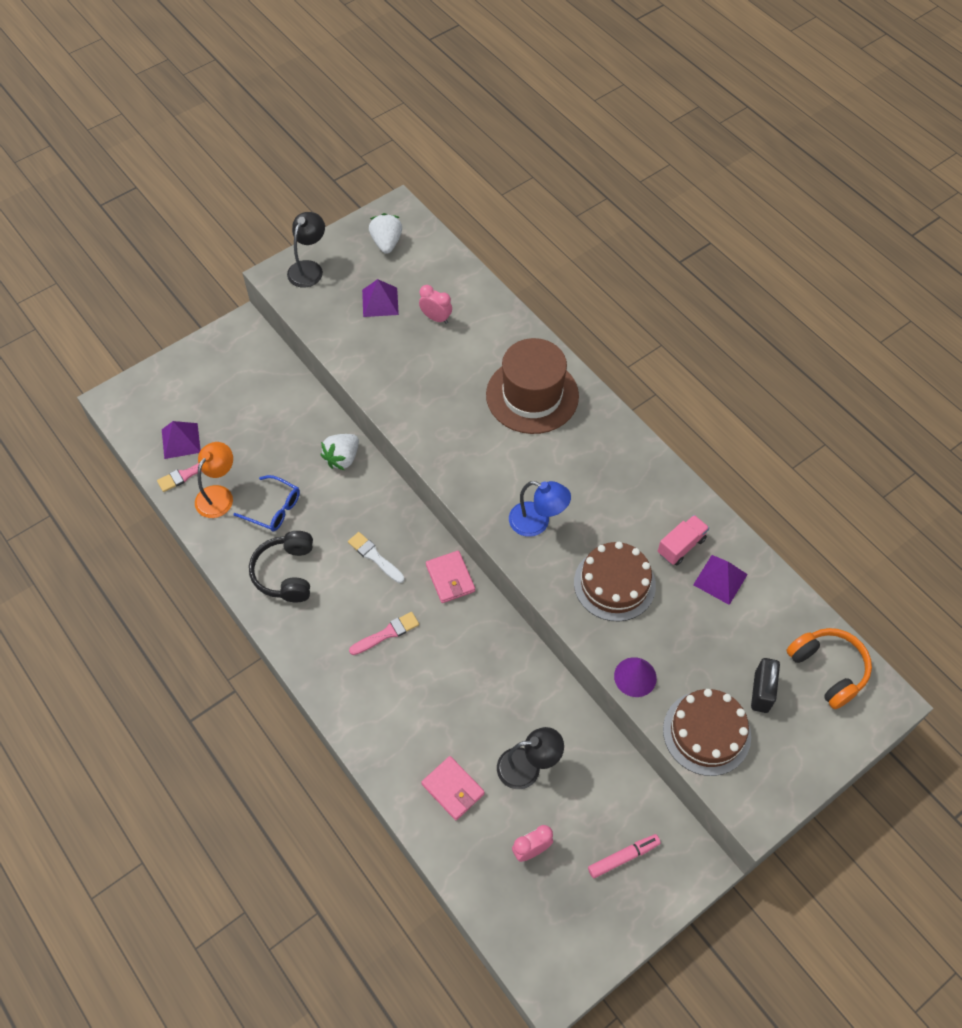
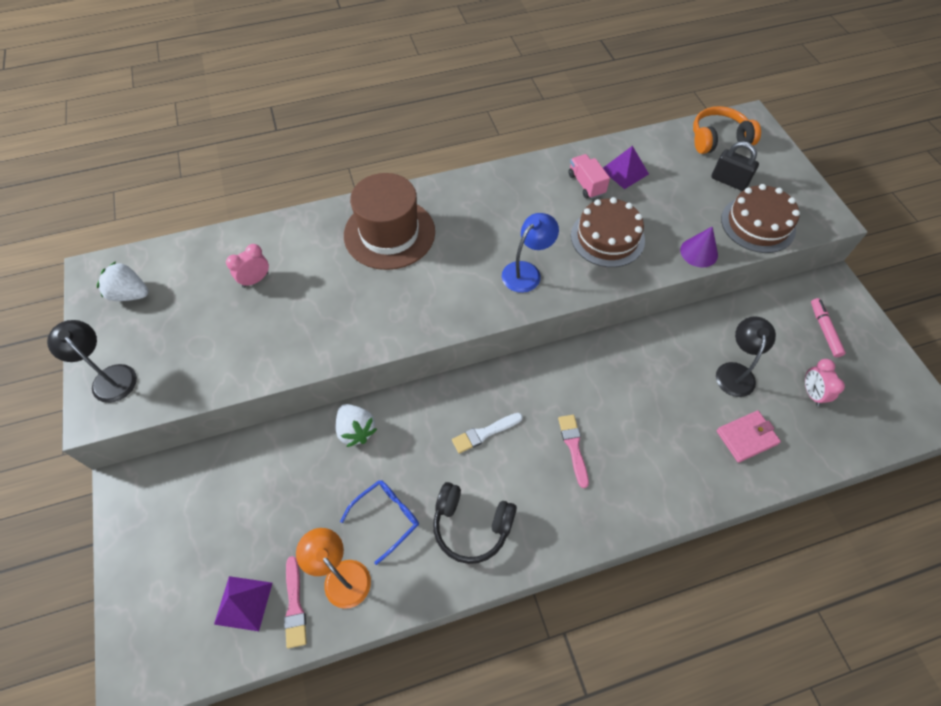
camera: 70 degrees left, 0 degrees up
(380, 302) = (203, 322): purple pyramid -> none
(450, 578) = (532, 374): pink wallet -> none

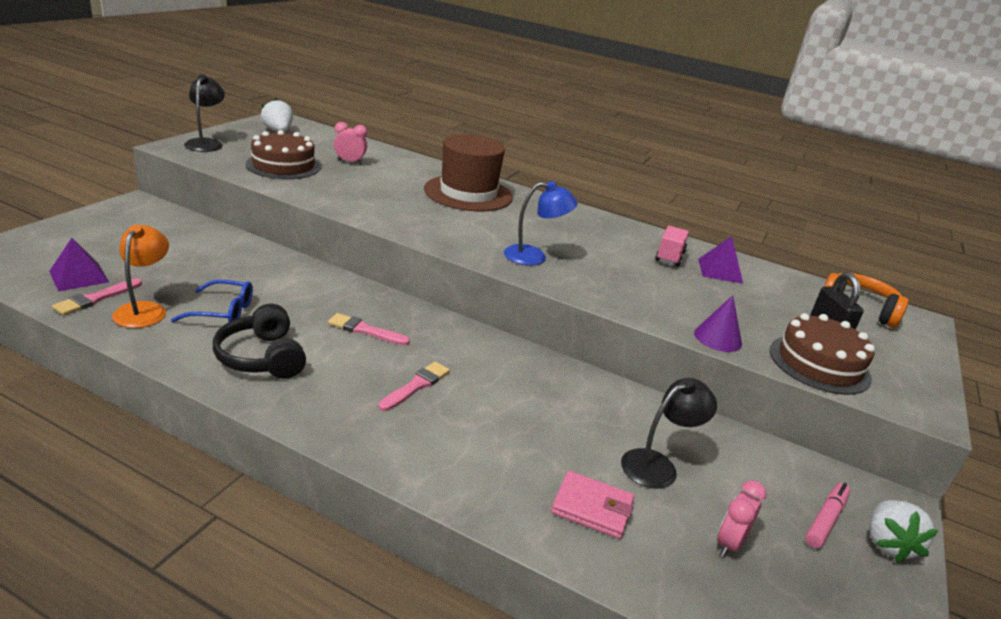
camera: 40 degrees right, 30 degrees down
(356, 430) = (289, 270): white strawberry -> white strawberry (887, 544)
(484, 433) = (365, 330): white brush -> pink brush
(607, 237) = (638, 284): brown cake -> brown cake (283, 165)

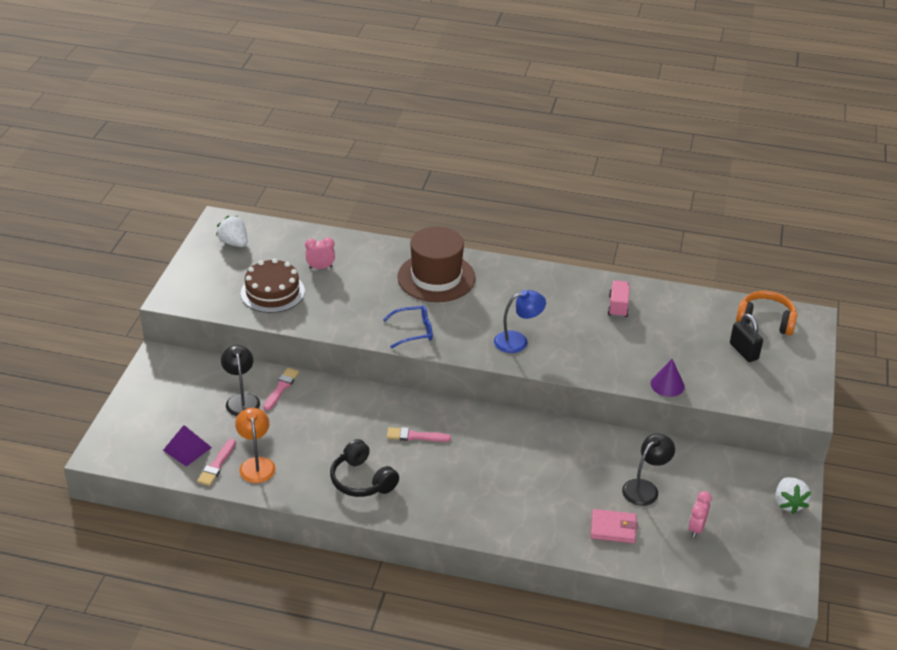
camera: 10 degrees left, 10 degrees up
(206, 143) = (191, 283): black lamp -> black lamp (242, 399)
(223, 311) = (309, 449): blue glasses -> blue glasses (414, 331)
(416, 385) = (473, 473): pink brush -> pink brush (281, 388)
(720, 271) = (659, 311): purple pyramid -> none
(819, 364) = (738, 388): brown cake -> none
(825, 520) = (751, 497): pink marker -> none

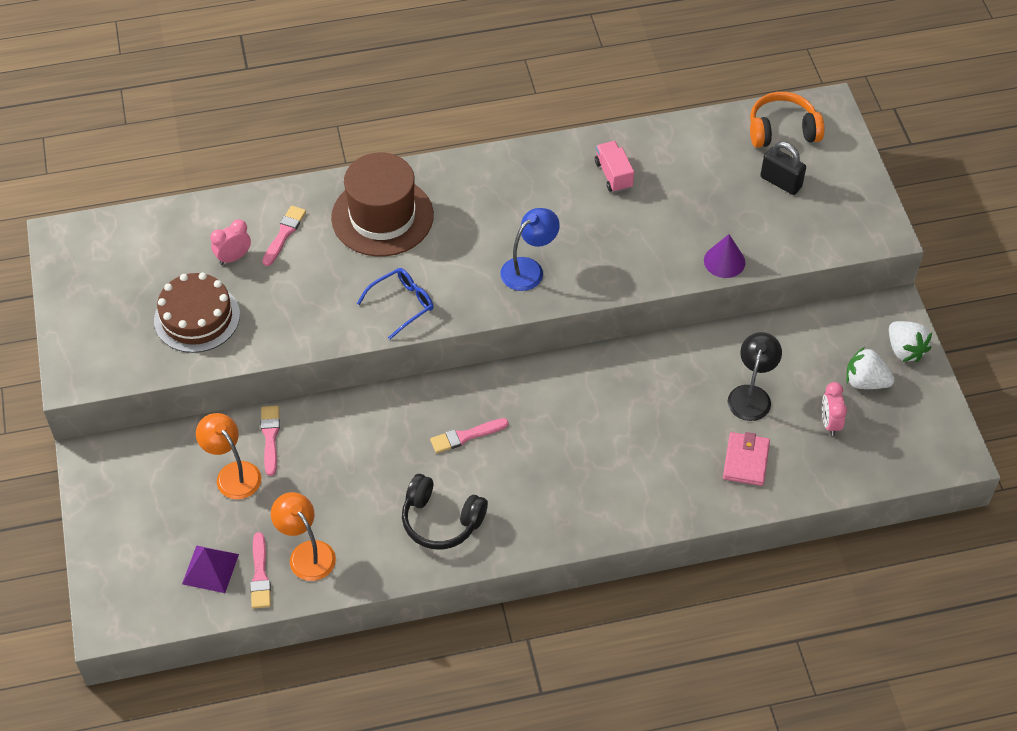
camera: 25 degrees left, 15 degrees up
(234, 243) = (100, 263): white strawberry -> white strawberry (865, 381)
(242, 399) = (233, 473): black lamp -> orange lamp
(363, 265) = (284, 234): none -> pink brush
(613, 528) = (745, 461): pink wallet -> pink wallet turned 60 degrees counterclockwise

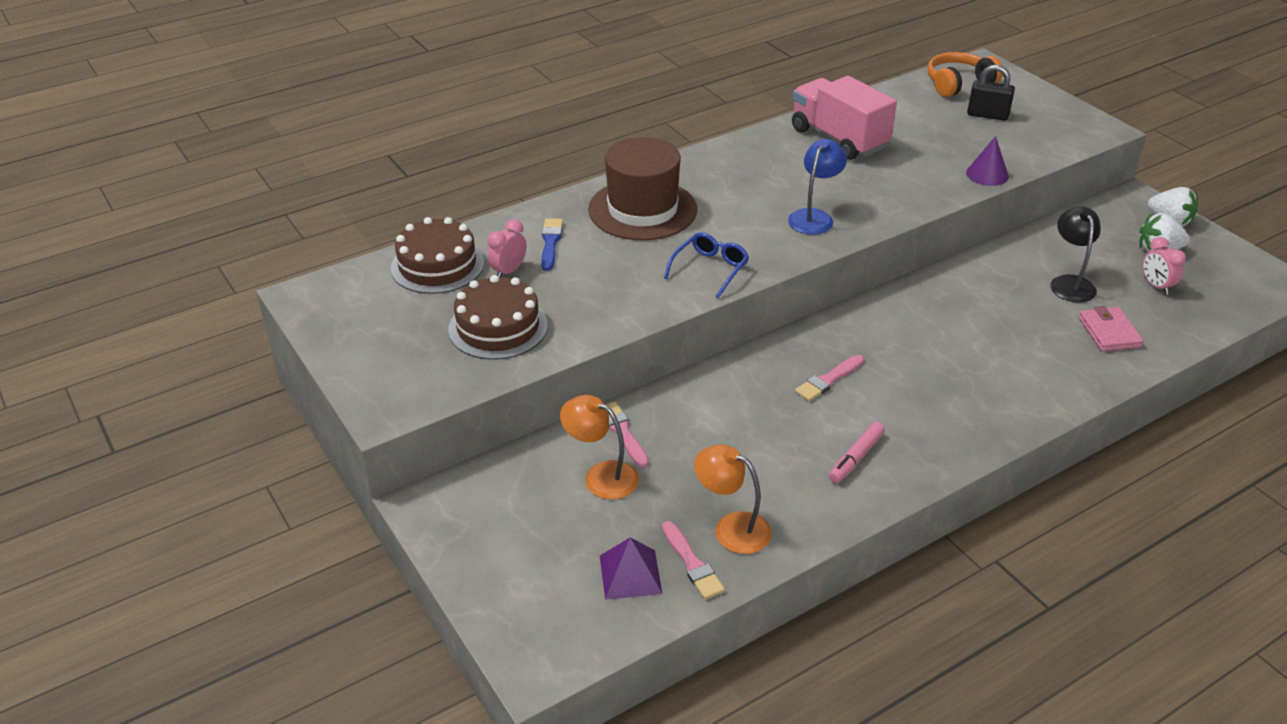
camera: 20 degrees left, 15 degrees down
(179, 233) = (437, 265): none -> brown cake
(284, 234) = (550, 242): pink brush -> blue brush
(441, 520) = (856, 458): black headphones -> pink marker
(613, 175) = (838, 139): pink truck -> pink truck, size x1.94

